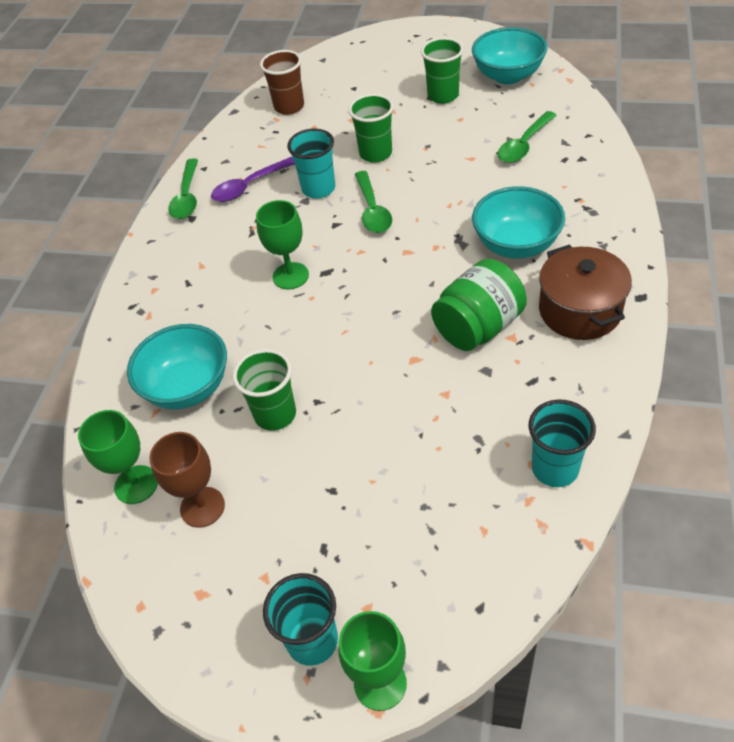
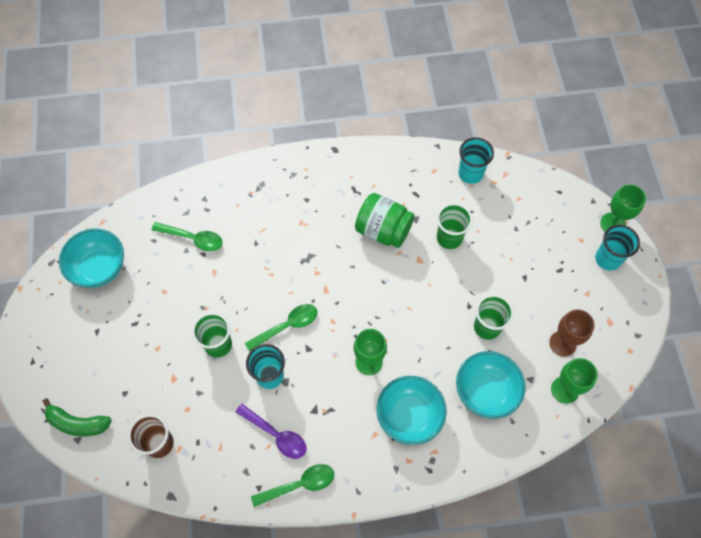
camera: 115 degrees left, 15 degrees up
(338, 59) = (77, 423): none -> green banana
(443, 95) = (132, 312): green cup -> green cup (449, 238)
(516, 245) = (304, 223): turquoise bowl -> turquoise bowl (409, 416)
(579, 310) = (354, 178): brown pot -> none

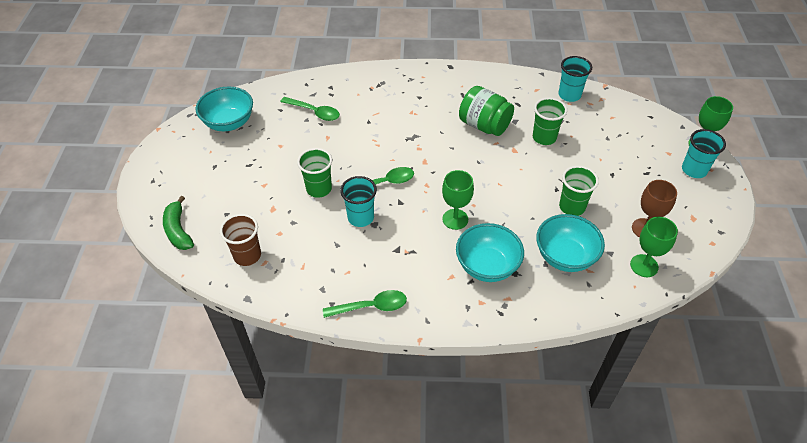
camera: 10 degrees right, 15 degrees down
(77, 423) = (178, 230): green banana -> green banana turned 45 degrees clockwise
(276, 435) = (357, 264): purple spoon -> none

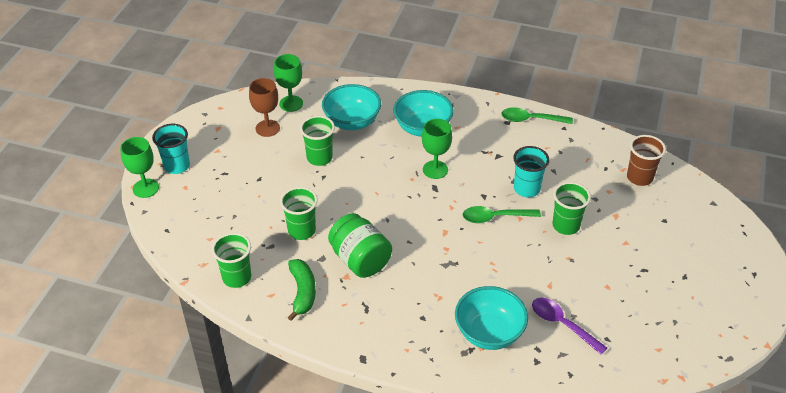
camera: 165 degrees left, 5 degrees down
(178, 230) = (712, 213): green banana -> green banana (302, 292)
(229, 123) = (674, 333): turquoise bowl -> turquoise bowl (489, 333)
(314, 112) = (562, 324): green spoon -> purple spoon
(569, 95) = (237, 277): turquoise cup -> green cup

